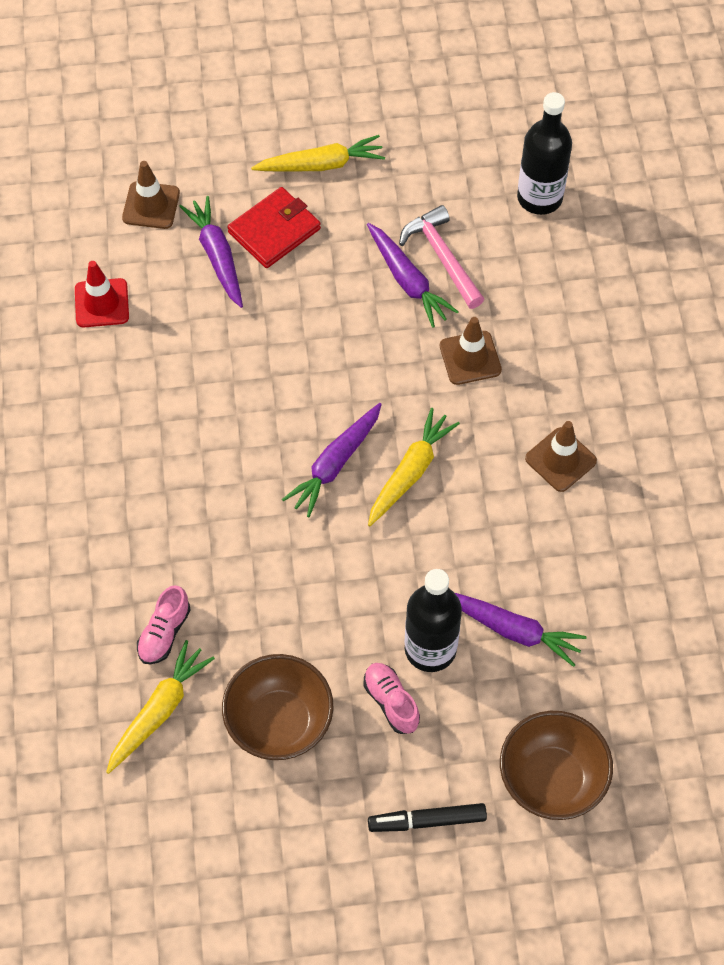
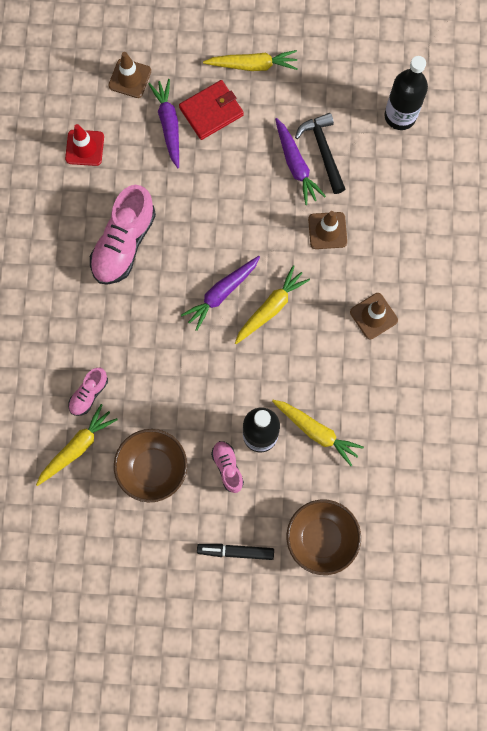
camera: 10 degrees right, 15 degrees up
(181, 420) = (124, 243): none -> pink shoe
(442, 257) = (323, 151): pink hammer -> black hammer
(512, 630) = (316, 432): purple carrot -> yellow carrot

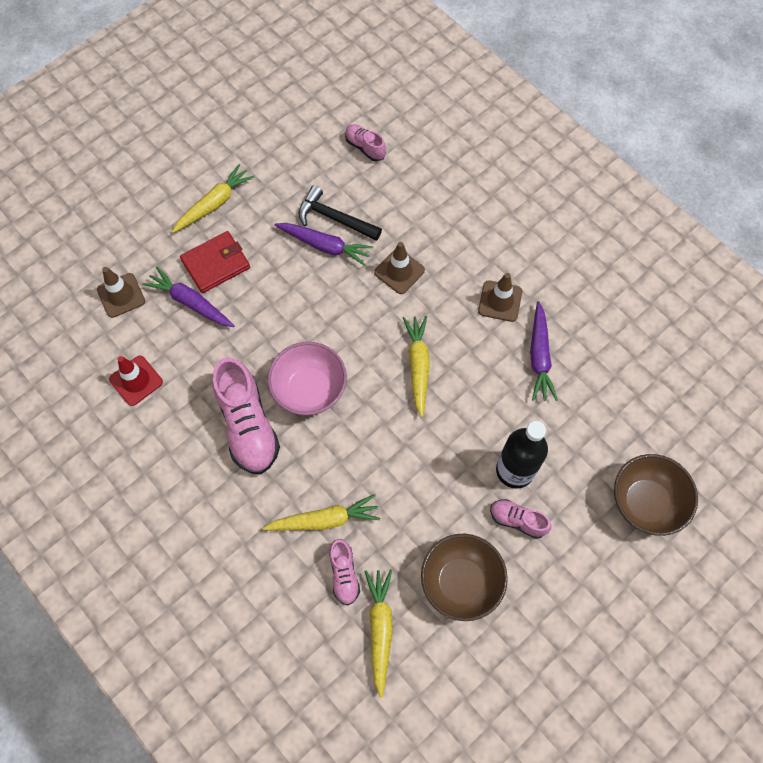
camera: 45 degrees left, 10 degrees down
(185, 257) = (309, 390): none -> pink bowl
(211, 111) = (216, 264): red wallet -> red wallet turned 45 degrees clockwise
(221, 293) = (368, 391): purple carrot -> purple carrot (539, 356)
(236, 551) = (596, 581): black marker -> none
(316, 432) = (553, 425): yellow carrot -> yellow carrot (324, 520)
(400, 116) = (365, 147): black bottle -> pink shoe

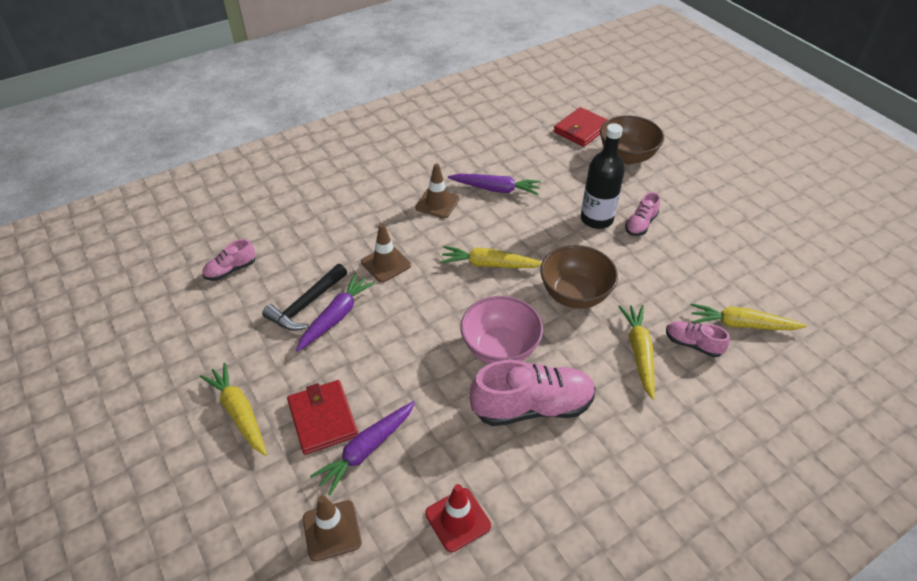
camera: 80 degrees left, 20 degrees down
(344, 574) = (693, 344): pink shoe -> pink shoe turned 150 degrees counterclockwise
(460, 582) = (695, 266): brown bowl -> brown bowl (574, 294)
(685, 443) = (581, 129): none -> red wallet

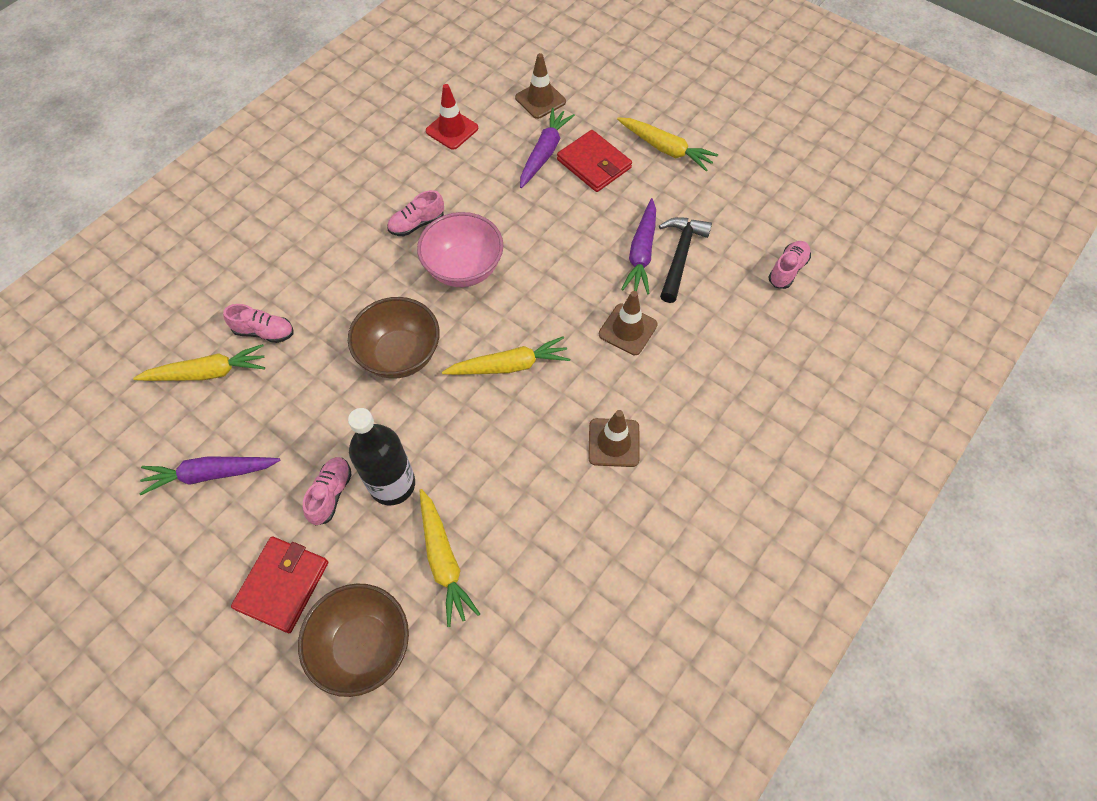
camera: 160 degrees right, 15 degrees up
(496, 189) = (546, 497): purple carrot -> purple carrot (211, 474)
(532, 407) = (417, 224): pink shoe -> pink shoe, size x0.52
(581, 129) = (451, 698): red wallet -> red wallet (282, 585)
(639, 352) = (321, 305): yellow carrot -> yellow carrot (443, 560)

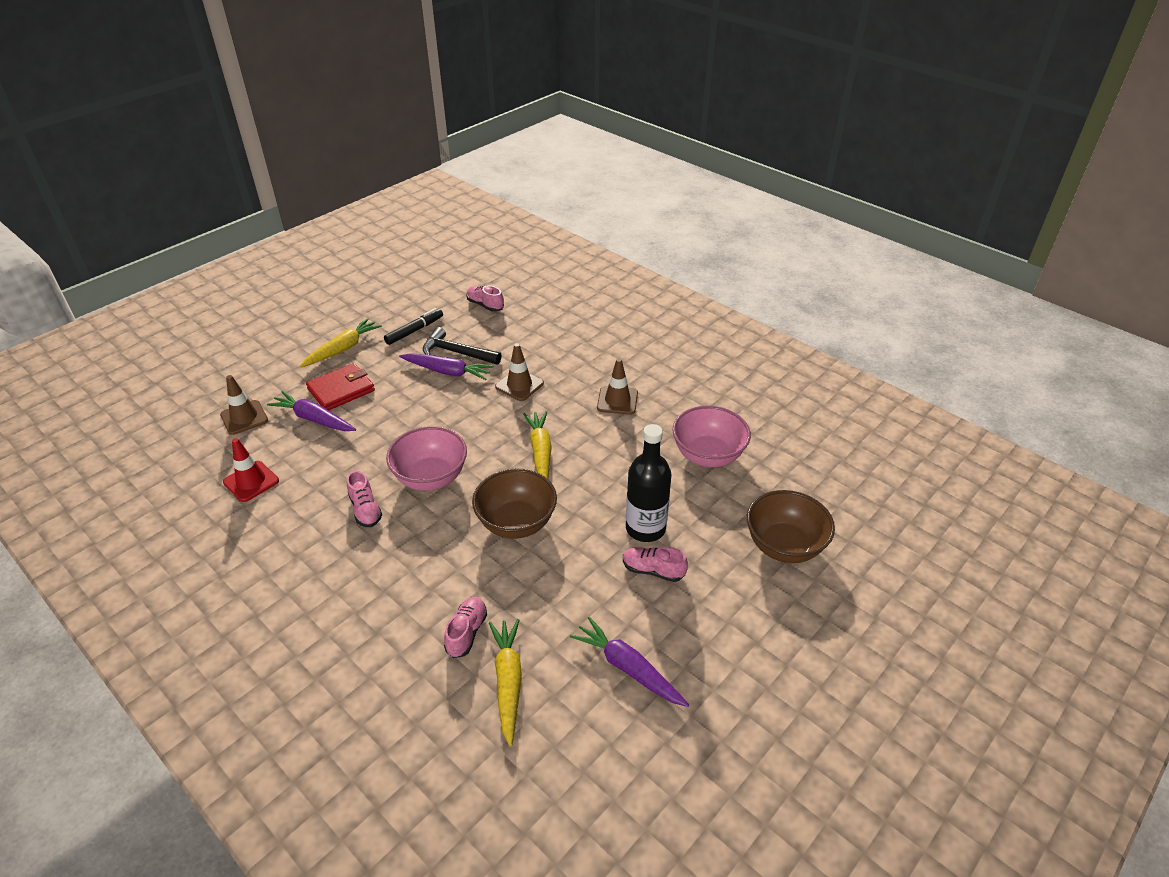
camera: 85 degrees left, 20 degrees down
(211, 474) = (628, 668): purple carrot -> purple carrot turned 135 degrees clockwise
(282, 585) = (737, 602): red wallet -> none
(443, 560) = (712, 497): yellow carrot -> none
(518, 557) = (708, 455): none -> pink bowl
(714, 206) = (414, 331): none -> black marker

